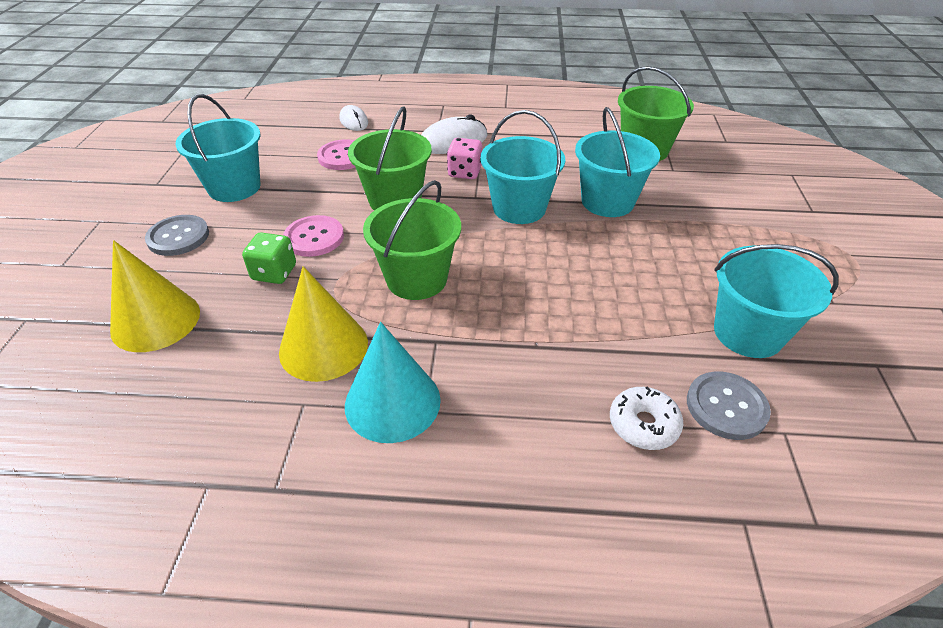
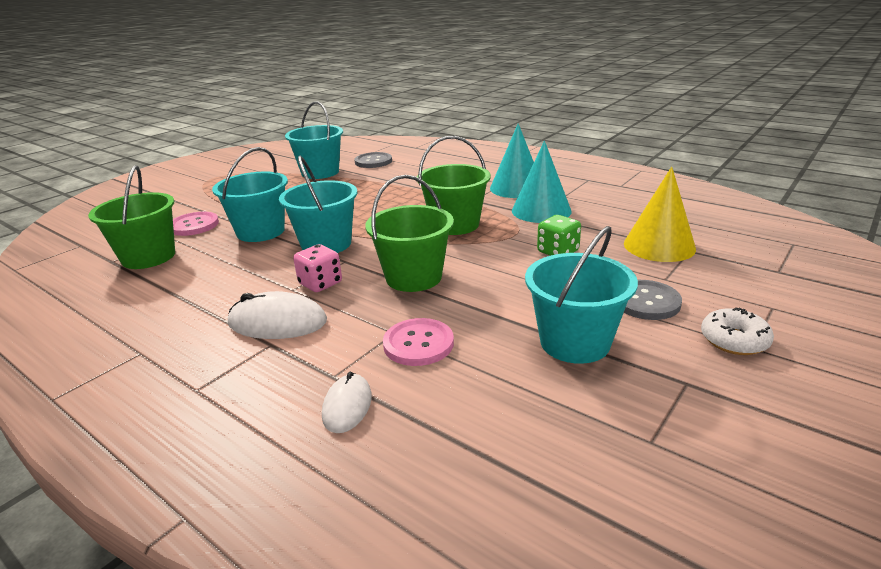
camera: 145 degrees left, 15 degrees down
(314, 238) = (511, 267): pink button -> pink button (194, 225)
(323, 347) = (541, 210): yellow cone -> turquoise cone
(643, 424) = (413, 164): white donut -> white donut (734, 340)

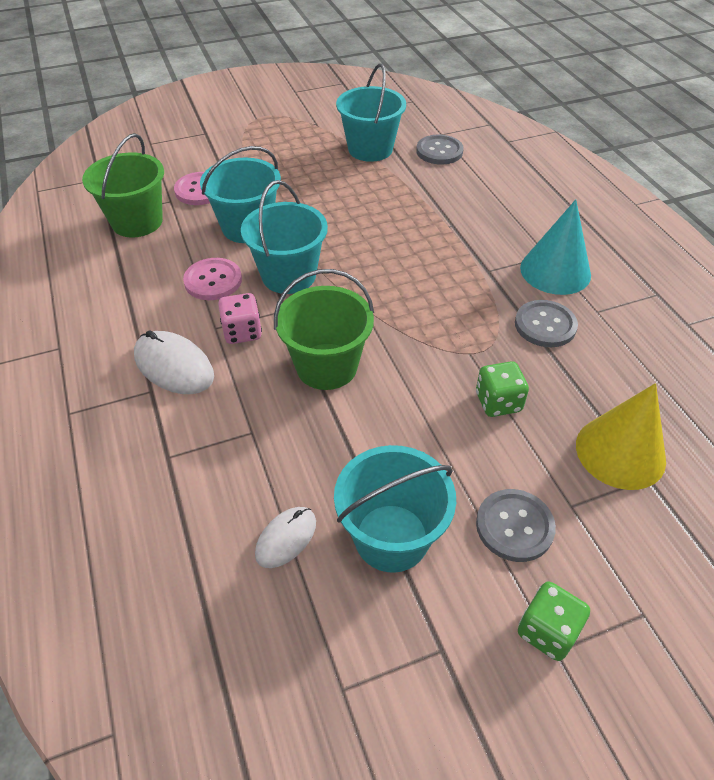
camera: 30 degrees right, 20 degrees up
(347, 406) = (153, 497): white mouse -> white mouse (286, 538)
(418, 344) = (259, 458): pink button -> pink button (213, 281)
(455, 225) = (432, 304): green bucket -> none
(541, 210) = (545, 325): turquoise cone -> grey button
(734, 340) = (547, 631): white donut -> green dice

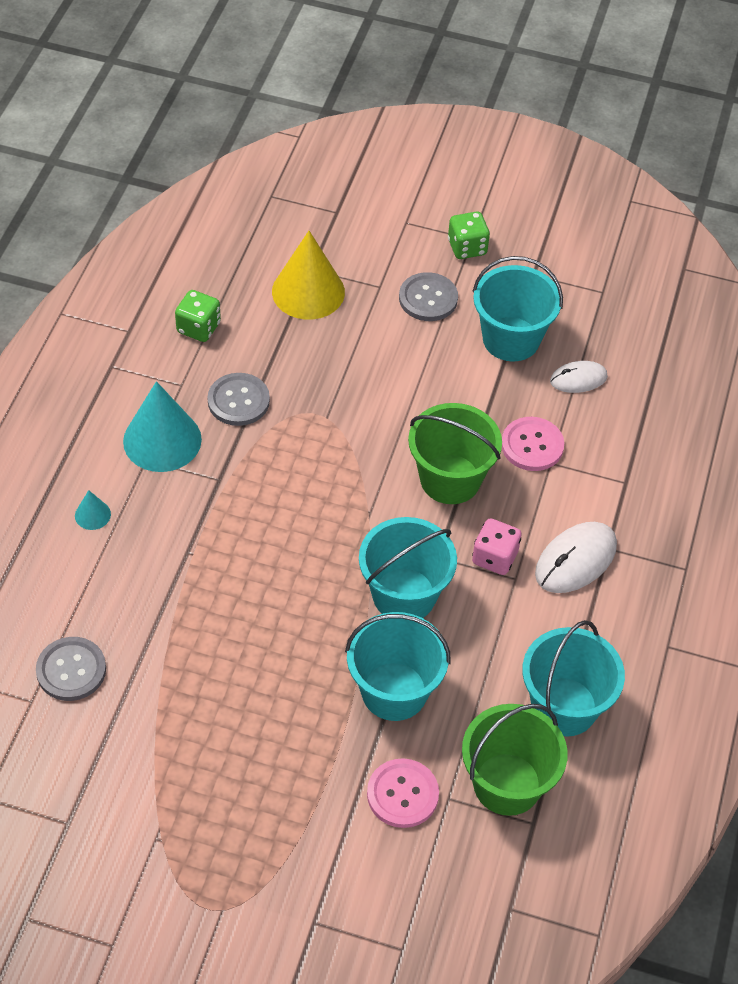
camera: 145 degrees left, 5 degrees up
(174, 366) = (575, 560): white mouse -> white mouse turned 60 degrees clockwise
(213, 281) = (480, 637): pink button -> pink button (532, 445)
(370, 149) = (143, 732): turquoise bucket -> turquoise bucket (564, 706)
(498, 402) = (349, 370): green dice -> green dice (198, 328)
(532, 212) = (92, 515): none -> turquoise cone

